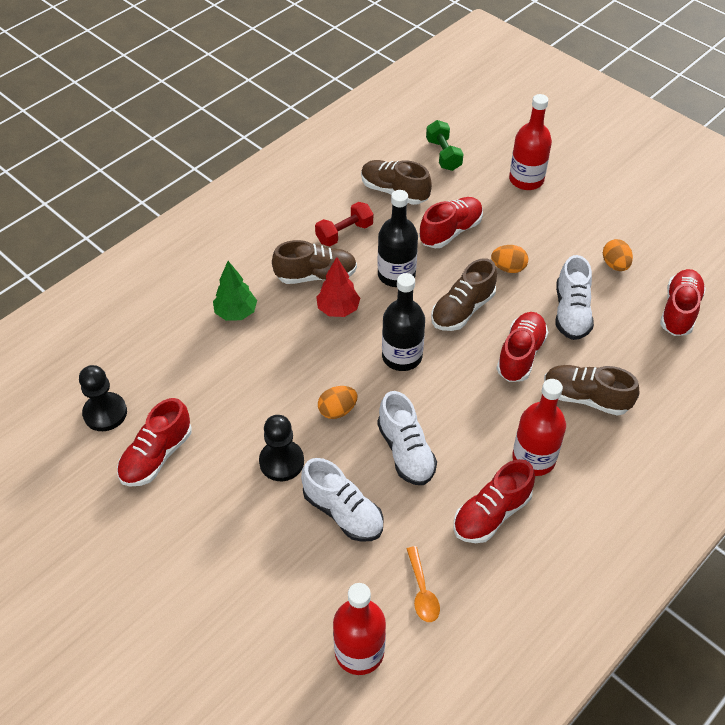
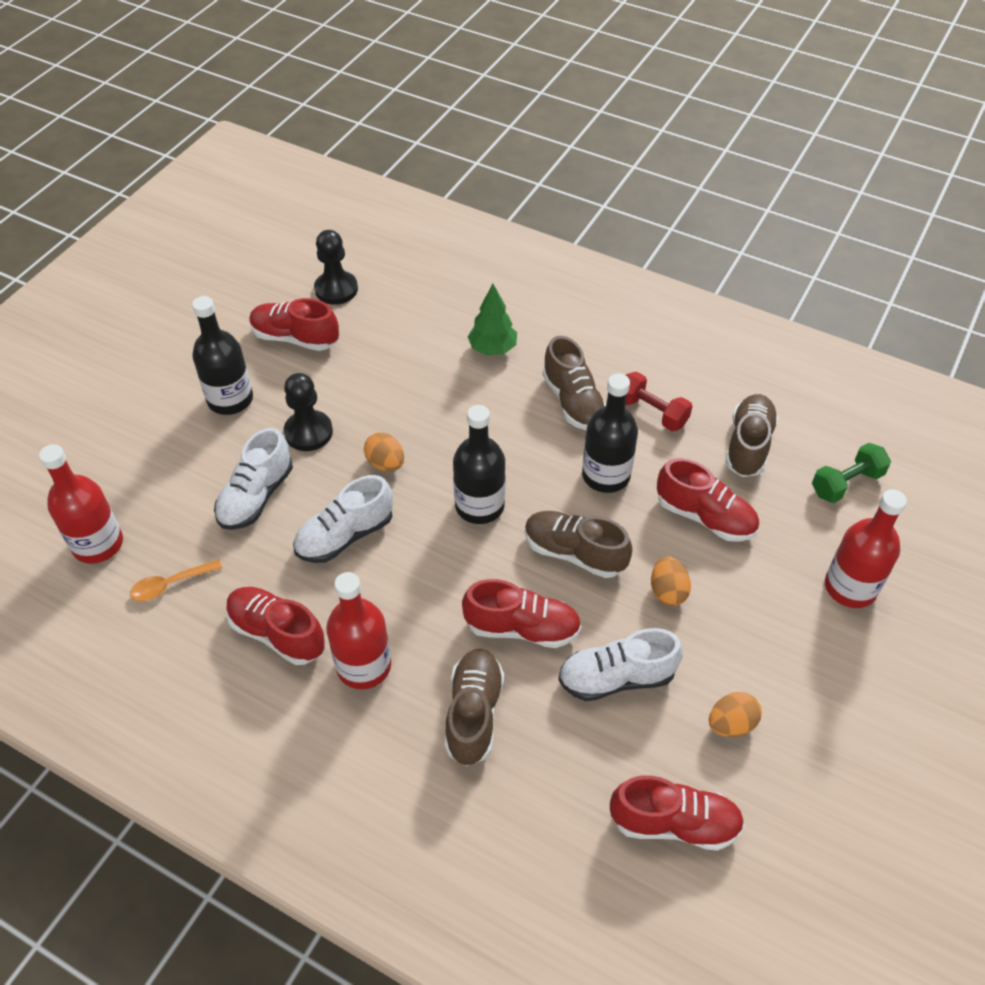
camera: 75 degrees right, 0 degrees up
(216, 520) = (230, 399): none -> black bottle
(338, 309) = (530, 432): red tree -> none

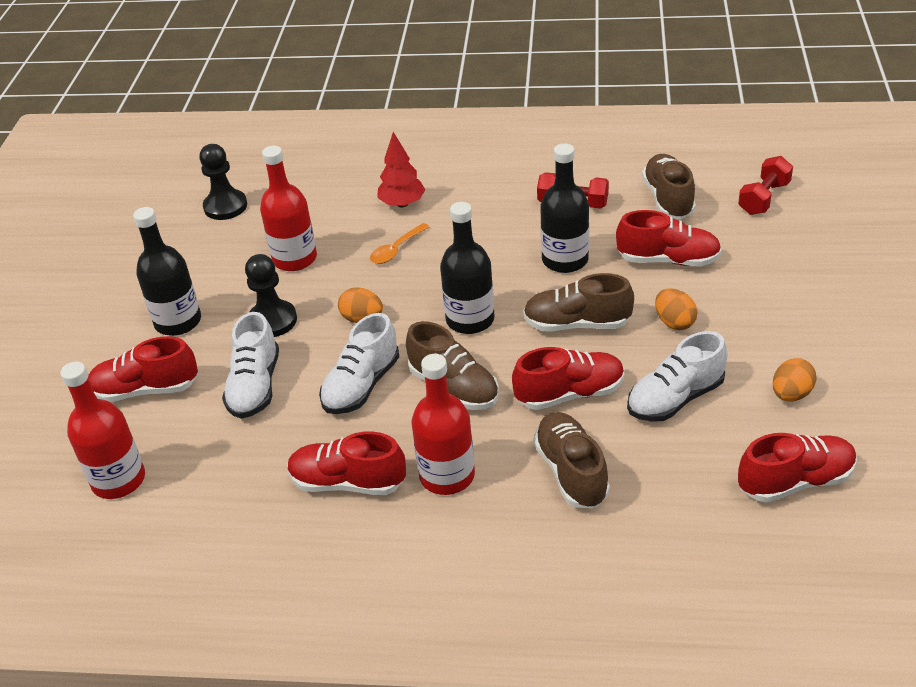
camera: 20 degrees left, 10 degrees down
(170, 584) = (215, 484): orange spoon -> orange spoon (396, 250)
(295, 338) = (210, 255): red shoe -> red shoe (146, 390)
(492, 349) = (402, 204): green tree -> red tree
(573, 402) = (500, 218): brown shoe -> brown shoe (454, 387)
(846, 483) = (764, 198): green dumbbell -> red dumbbell
(850, 587) = (817, 266): red bottle -> red bottle (294, 259)

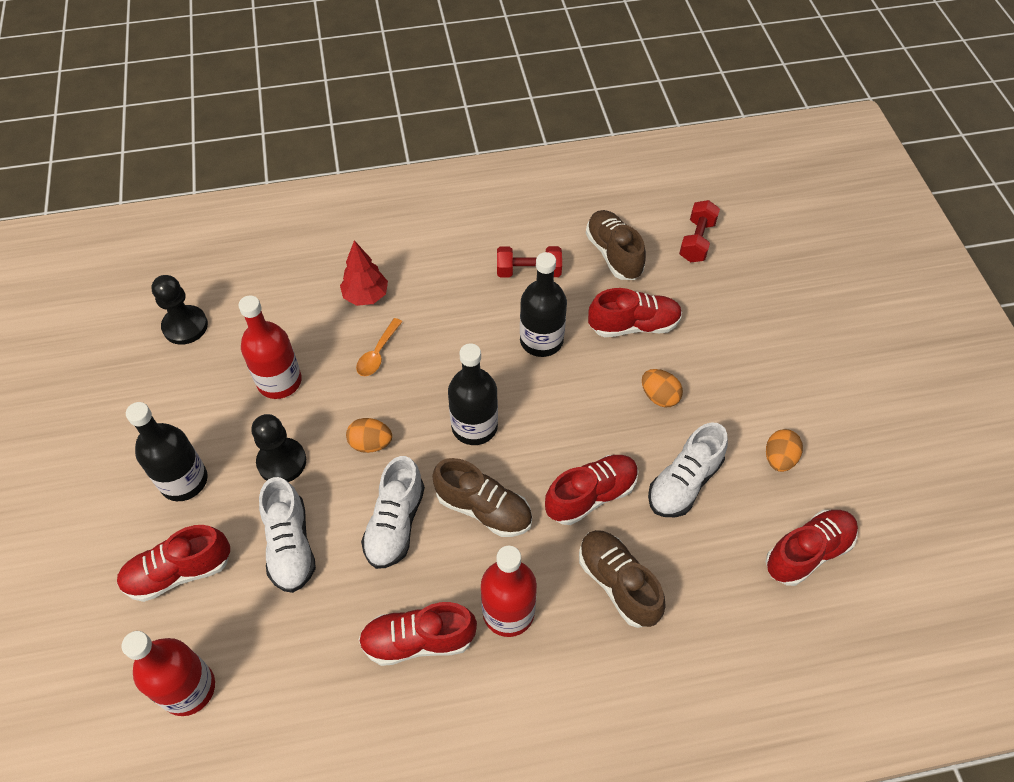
camera: 20 degrees left, 15 degrees up
(577, 324) = (574, 413): brown shoe -> none

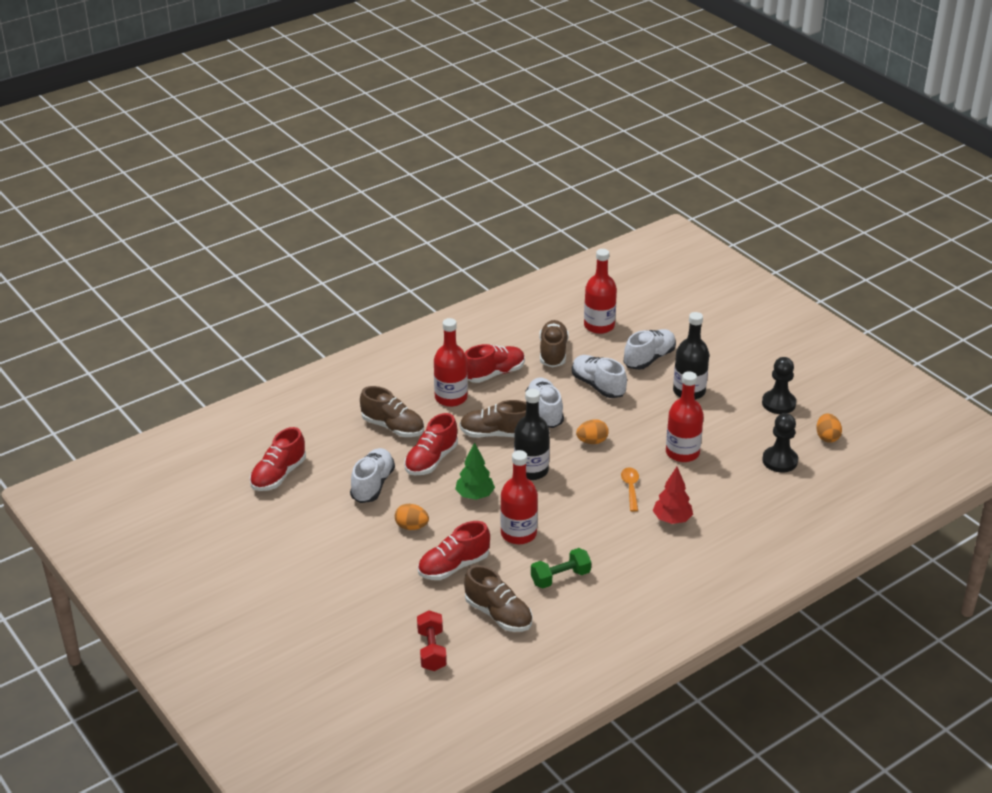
camera: 155 degrees right, 20 degrees down
(179, 572) = (649, 359): red shoe -> white shoe
(282, 462) = (639, 416): black pawn -> black pawn (778, 403)
(302, 651) = (553, 353): none -> brown shoe
(528, 271) = (560, 578): red dumbbell -> green dumbbell
(541, 340) = (518, 533): black bottle -> red bottle
(563, 414) = (475, 495): none -> green tree
(779, 458) = (311, 517): orange egg -> orange egg (827, 437)

